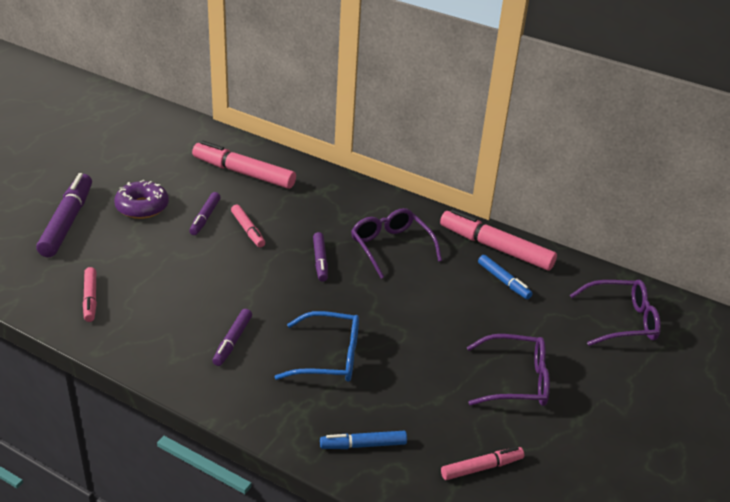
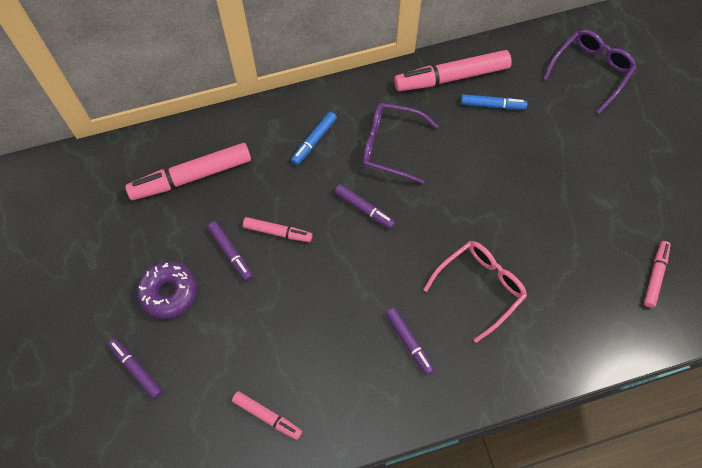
camera: 45 degrees left, 30 degrees up
(67, 222) = (136, 369): purple marker -> purple marker, size x0.54
(329, 357) = (480, 287): blue glasses -> pink glasses
(363, 445) = (582, 332): blue marker -> blue marker (314, 141)
(516, 381) = (596, 187): purple glasses -> none

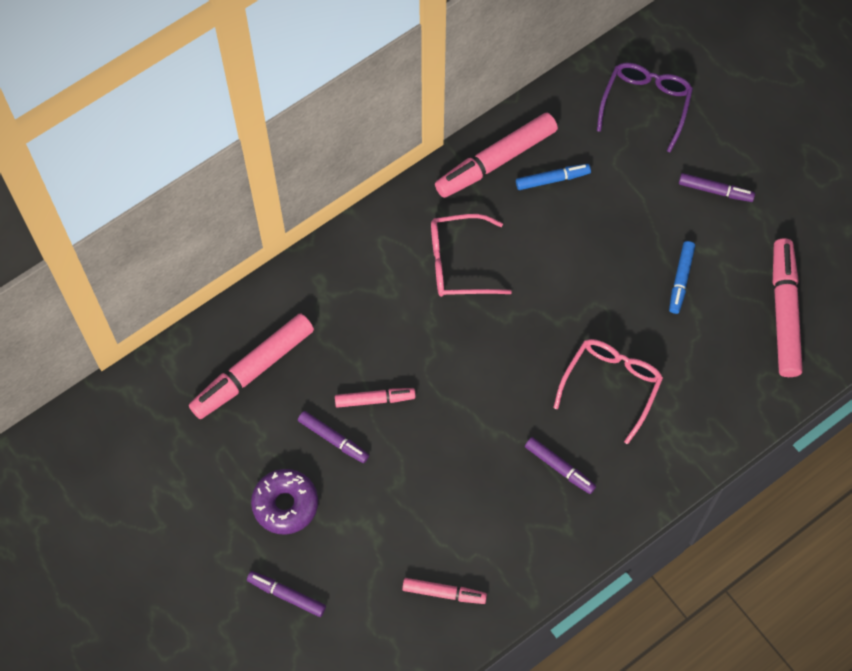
camera: 20 degrees left, 0 degrees up
(314, 141) = (372, 285): blue marker -> blue marker (680, 280)
(364, 209) = (458, 342): purple marker -> purple marker (715, 191)
(390, 146) = (459, 263): purple glasses -> pink glasses
(655, 276) = (784, 312): pink marker -> pink marker, size x1.84

